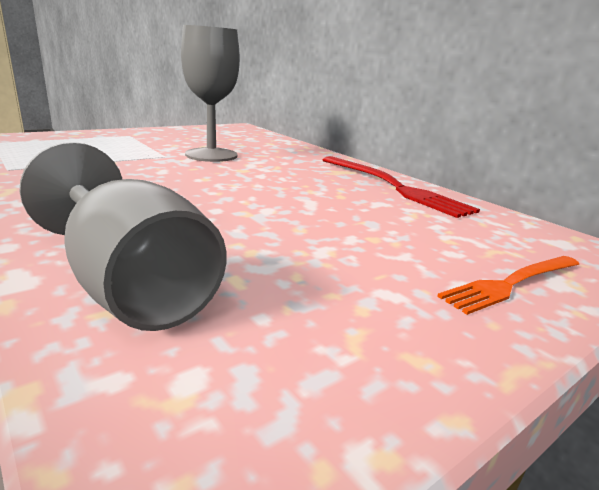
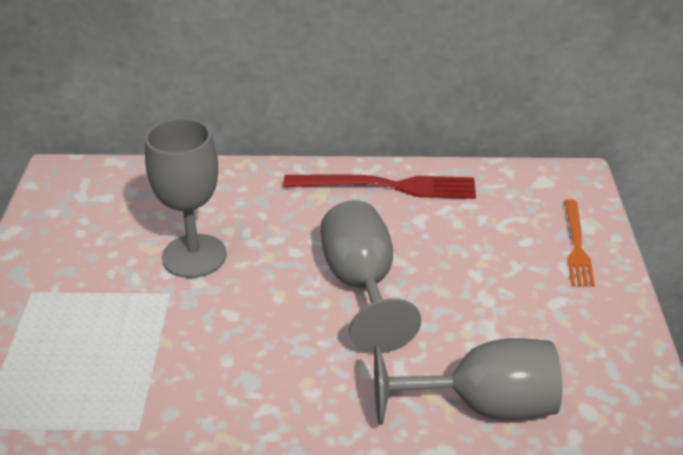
camera: 50 degrees left, 15 degrees up
(255, 198) = (361, 285): none -> grey goblet

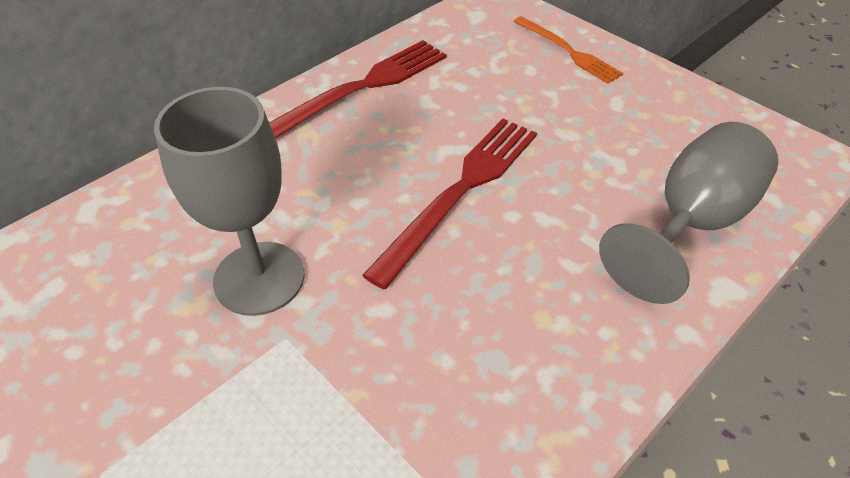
camera: 45 degrees left, 10 degrees up
(361, 285) = (461, 191): grey goblet -> red fork

